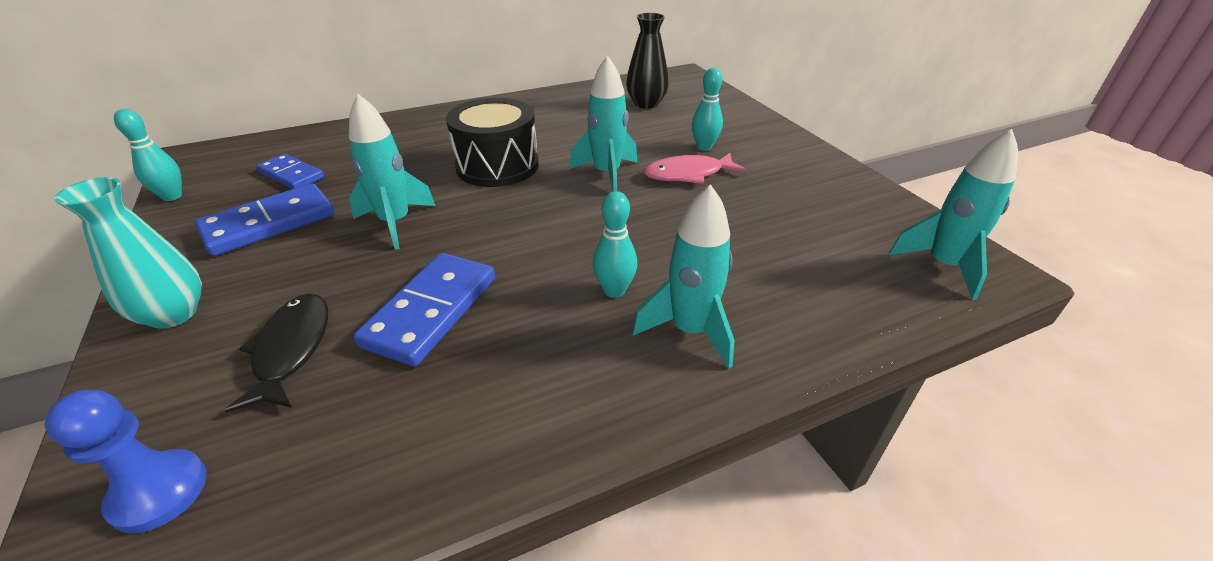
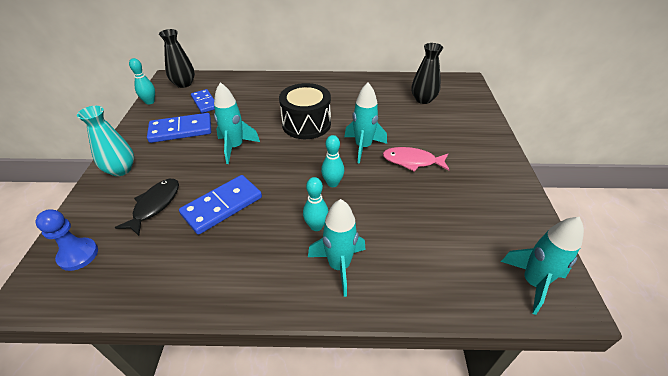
camera: 25 degrees right, 5 degrees up
(229, 157) = (184, 84): none -> black vase
(704, 147) = (437, 143): turquoise bowling pin -> turquoise bowling pin (332, 183)

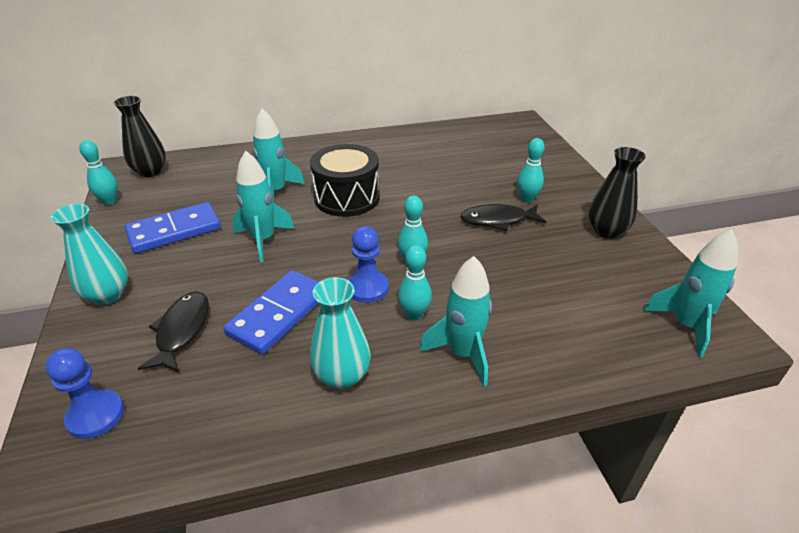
camera: 15 degrees left, 5 degrees down
(204, 102) = (193, 191): blue domino -> none
(245, 263) = (342, 376): none -> turquoise vase
(291, 198) = (367, 288): none -> blue pawn
(363, 147) = (431, 214): turquoise rocket -> turquoise rocket (276, 192)
(412, 161) = (498, 220): pink fish -> black fish
(423, 99) = (480, 149): black vase -> black vase (606, 231)
(443, 147) = (527, 199): none -> turquoise bowling pin

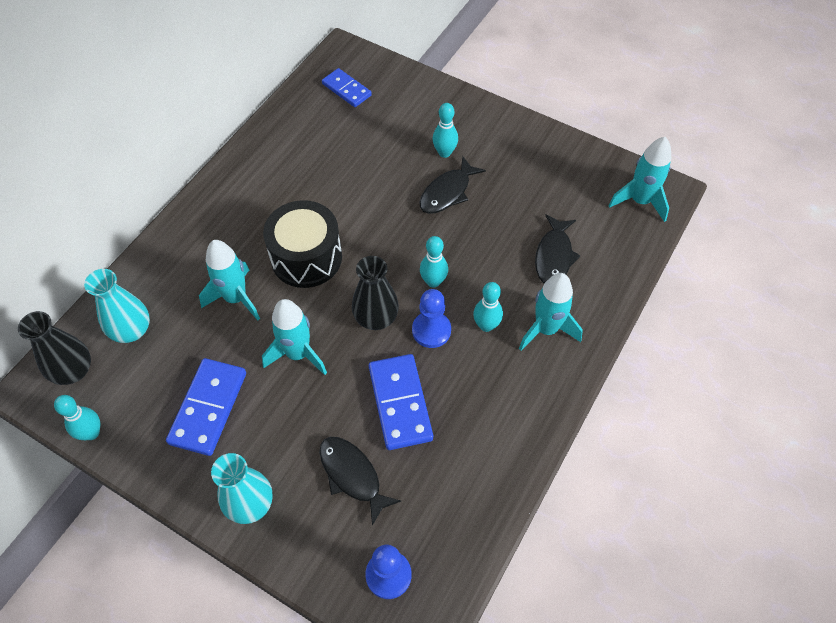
camera: 45 degrees left, 20 degrees up
(342, 376) = (497, 408): turquoise vase -> turquoise vase (131, 330)
(498, 137) = (346, 89): none -> blue domino
(539, 310) = (554, 256): none -> black fish
(606, 231) = (527, 147): black vase -> black vase (376, 318)

